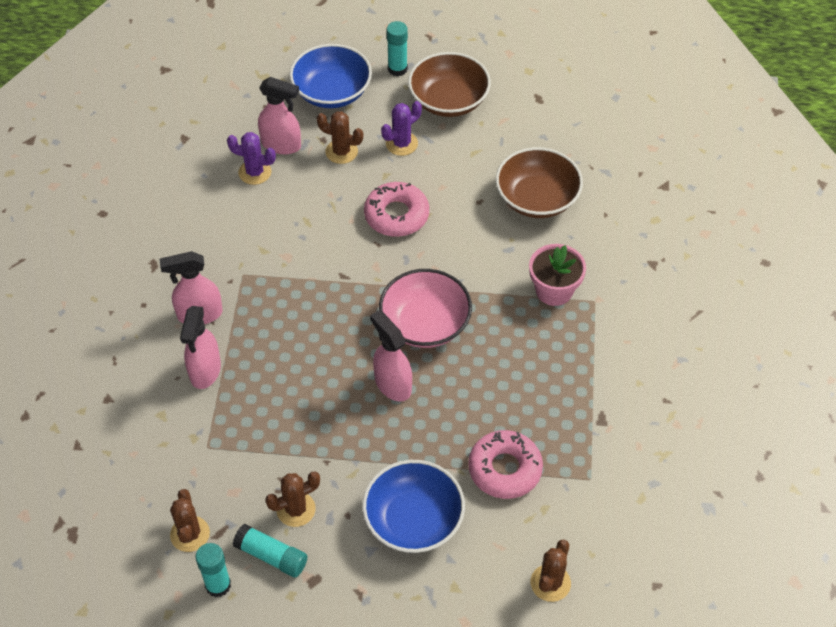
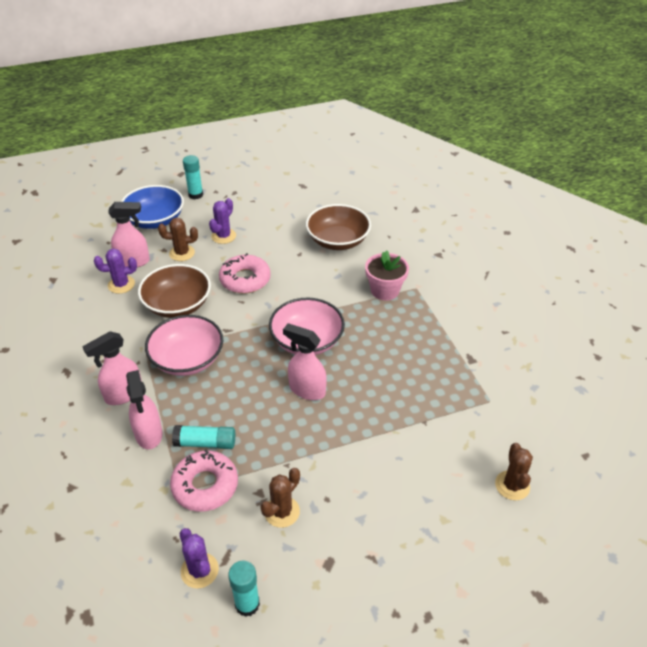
camera: 25 degrees left, 10 degrees down
(190, 534) = (199, 570): brown cactus -> purple cactus
(271, 556) = (281, 558): turquoise glue stick -> turquoise glue stick (205, 443)
(283, 297) = (187, 359): none -> pink bowl
(413, 520) = (381, 481): blue bowl -> none
(448, 100) = (242, 203): brown bowl -> brown bowl (177, 305)
(505, 469) = (426, 417): pink donut -> pink donut (205, 485)

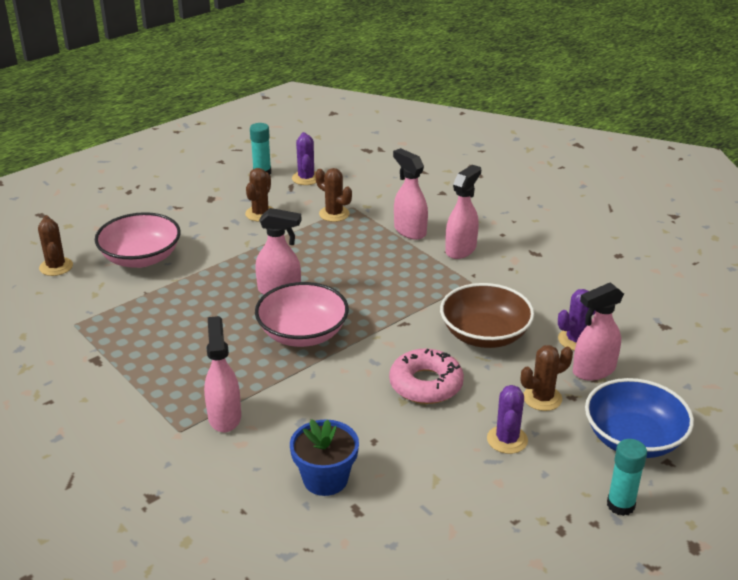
camera: 160 degrees right, 10 degrees down
(187, 359) = (424, 288): pink bowl -> pink bowl (141, 258)
(199, 570) = (306, 178): purple cactus -> purple cactus turned 45 degrees clockwise
(205, 443) = (354, 236): turquoise glue stick -> none
(205, 485) = (334, 214): pink donut -> brown cactus
(338, 240) = (325, 479): brown bowl -> blue flower pot
(385, 290) = (224, 416): pink flower pot -> pink spray bottle

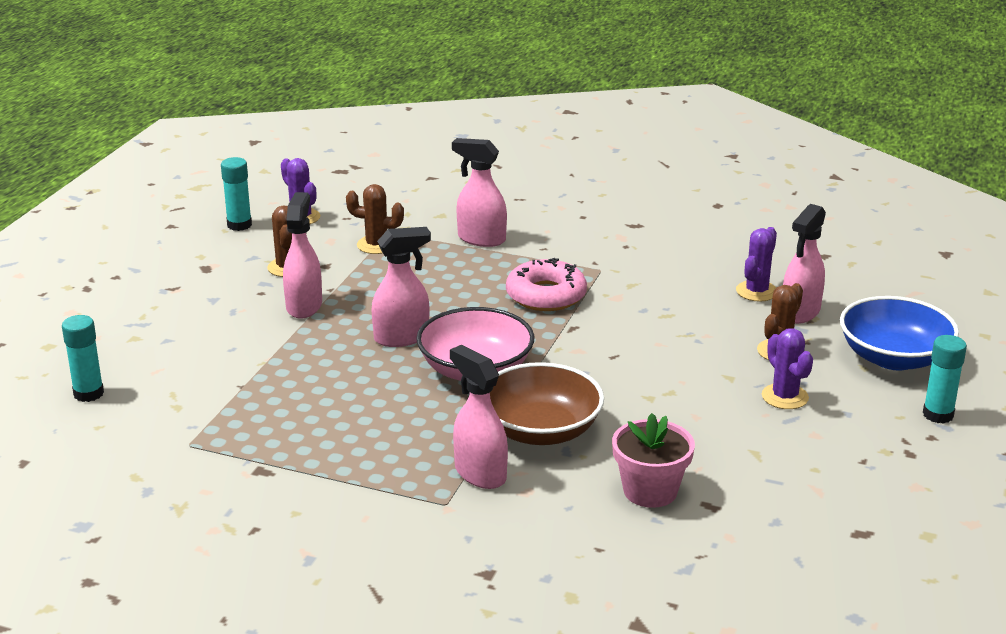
camera: 30 degrees left, 5 degrees down
(56, 267) = (88, 393): brown cactus -> turquoise glue stick
(141, 258) = (191, 353): pink bowl -> none
(325, 479) = (650, 491): blue flower pot -> pink flower pot
(426, 384) = (656, 375): pink donut -> pink donut (546, 295)
(461, 249) = (556, 242): pink spray bottle -> pink spray bottle (304, 306)
(485, 335) = (665, 313): brown bowl -> brown bowl (540, 430)

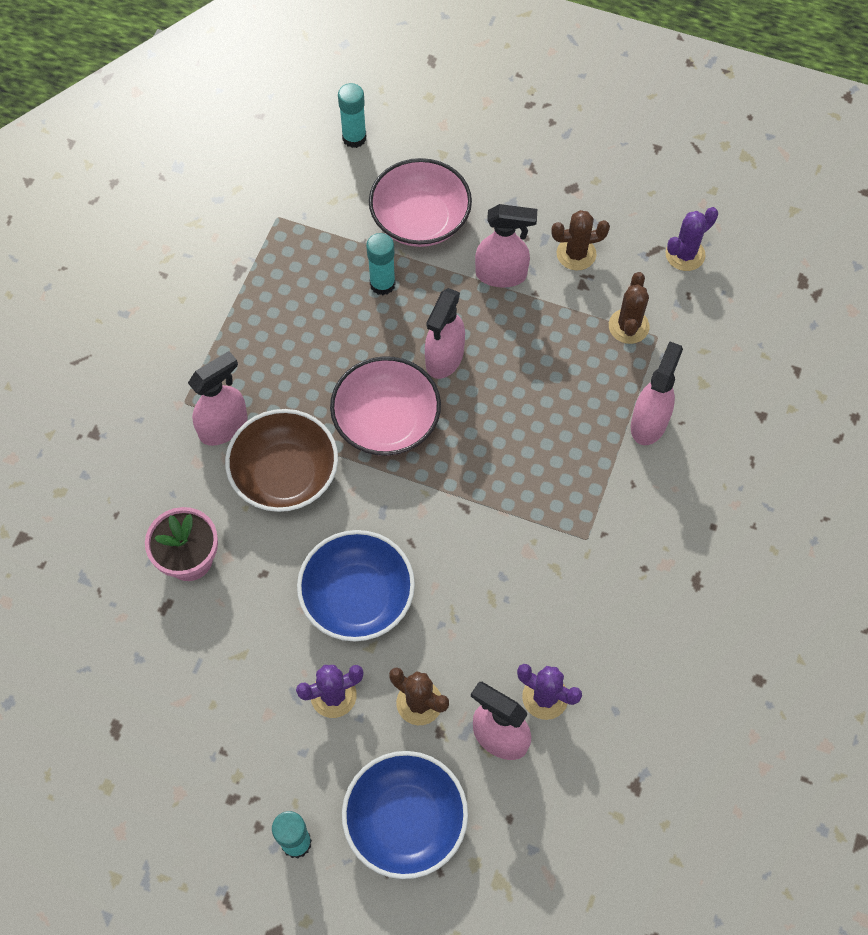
camera: 90 degrees right, 35 degrees up
(221, 351) = (420, 220): none -> pink bowl
(239, 225) = (663, 203): turquoise glue stick -> turquoise glue stick (382, 284)
(402, 337) = (444, 358): pink spray bottle -> pink spray bottle turned 45 degrees clockwise
(546, 295) = (529, 484): pink donut -> none
(678, 385) = (357, 597): none -> blue bowl

